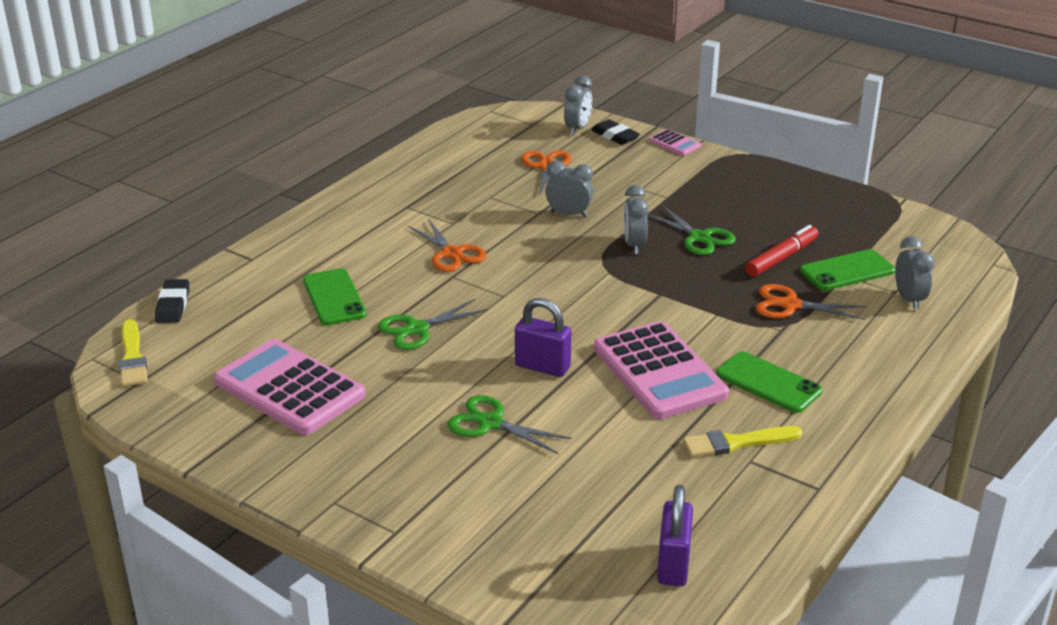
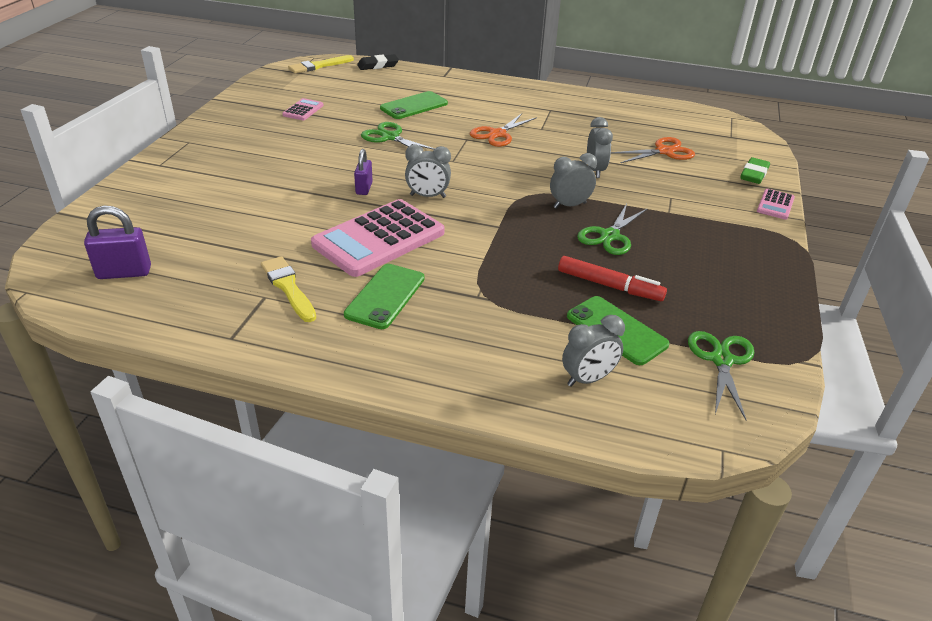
camera: 70 degrees right, 5 degrees up
(289, 389) = (303, 110): pink calculator -> pink calculator, size x0.44
(490, 423) = (285, 179): green scissors -> green scissors (721, 360)
(542, 366) = (364, 188): purple padlock -> purple padlock, size x0.66
(577, 129) = (746, 156): grey clock -> grey clock (428, 196)
(615, 136) = (754, 174): black eraser -> green eraser
(790, 305) = (525, 298): orange scissors -> none

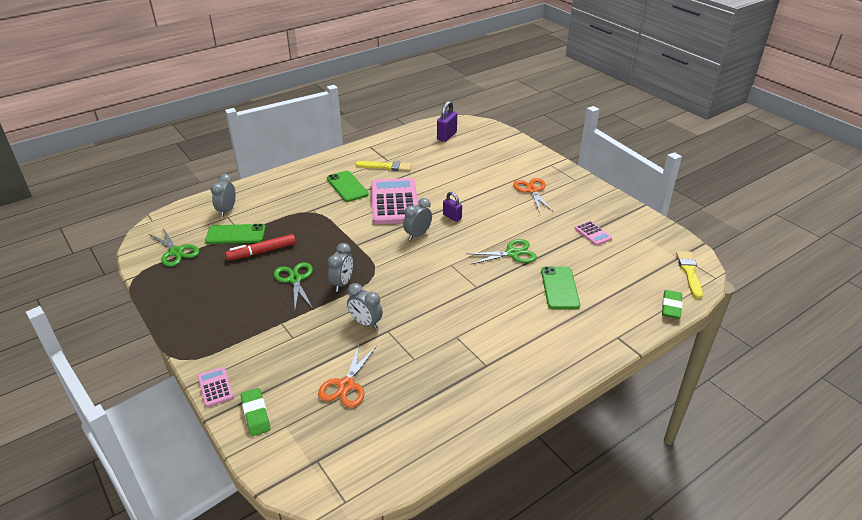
camera: 130 degrees right, 0 degrees up
(378, 65) = (671, 307): black eraser -> green eraser
(497, 134) = (469, 306): orange scissors -> orange scissors (532, 190)

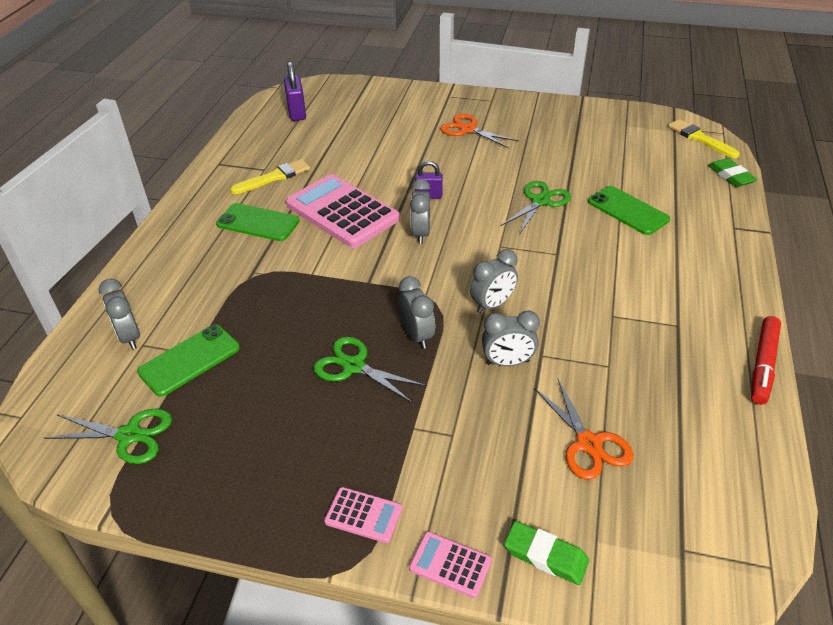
camera: 40 degrees left, 5 degrees up
(262, 252) = (260, 360): red marker -> red marker (763, 365)
(400, 292) = (492, 305): none -> grey clock
(593, 233) = (580, 144): pink calculator -> pink calculator (363, 515)

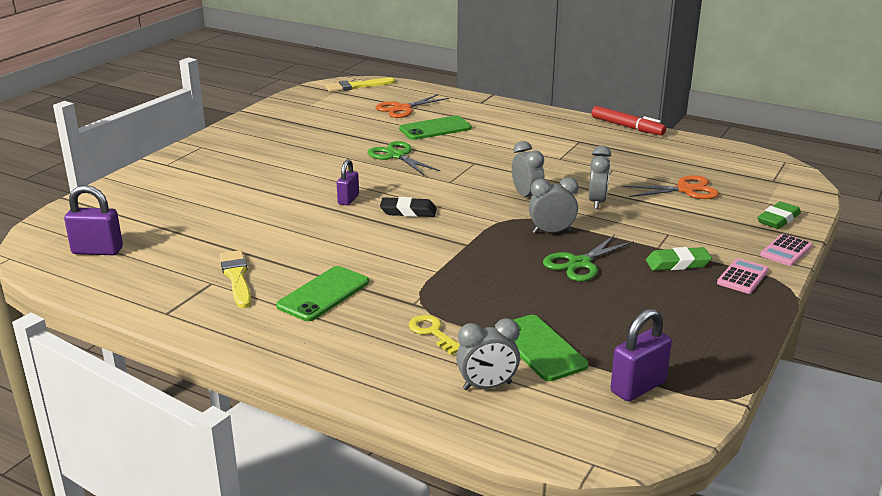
camera: 75 degrees left, 15 degrees down
(129, 435) = (638, 387): green scissors -> purple padlock
(207, 291) = (432, 332): none -> yellow key
(342, 212) = (341, 245): pink calculator -> none
(420, 234) = (408, 211): grey clock -> black eraser
(468, 129) = (246, 165): orange scissors -> orange scissors (402, 109)
(730, 176) = (417, 89): green eraser -> green eraser (677, 263)

